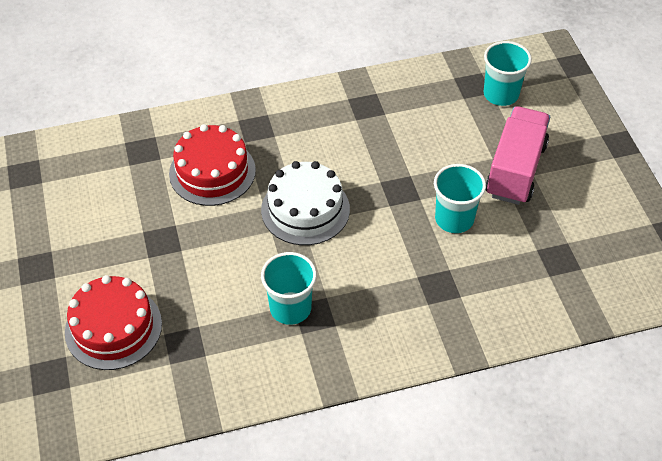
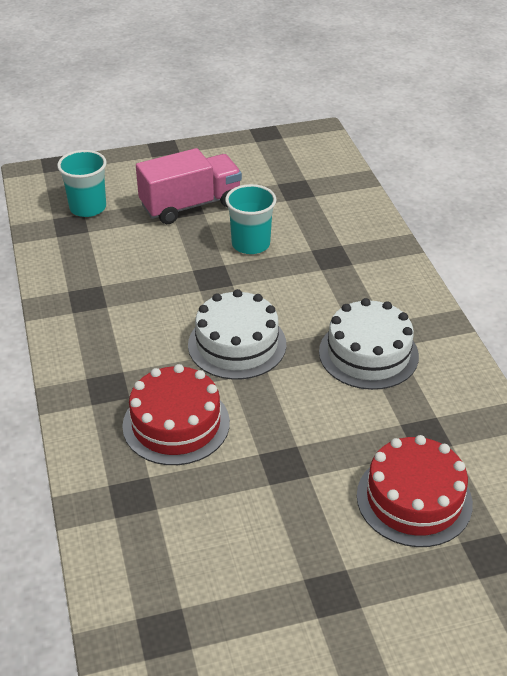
camera: 90 degrees left, 10 degrees down
(290, 308) = (368, 354): turquoise cup -> white cake
(515, 170) = (190, 205): pink truck -> pink truck turned 135 degrees clockwise

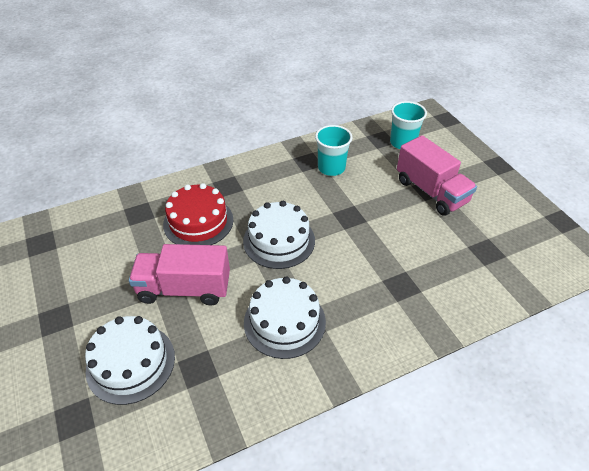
camera: 80 degrees right, 5 degrees up
(250, 244) = (397, 232): turquoise cup -> turquoise cup (331, 168)
(301, 443) = (184, 288): none -> pink truck
(414, 499) = (131, 363): red cake -> white cake

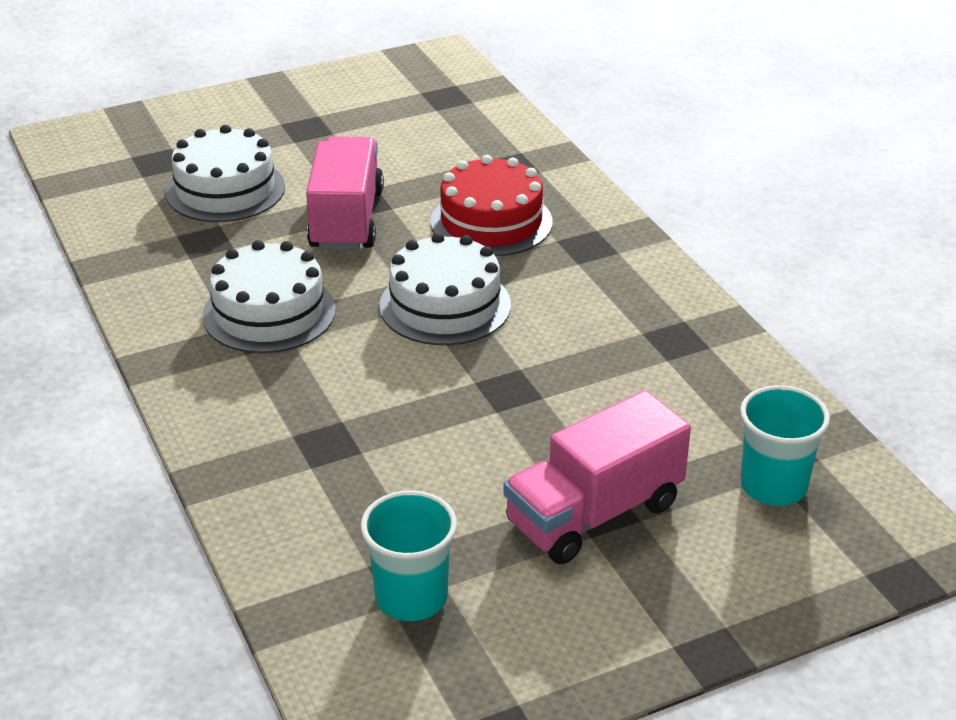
camera: 90 degrees right, 10 degrees down
(331, 168) = (658, 371): turquoise cup -> turquoise cup (411, 598)

